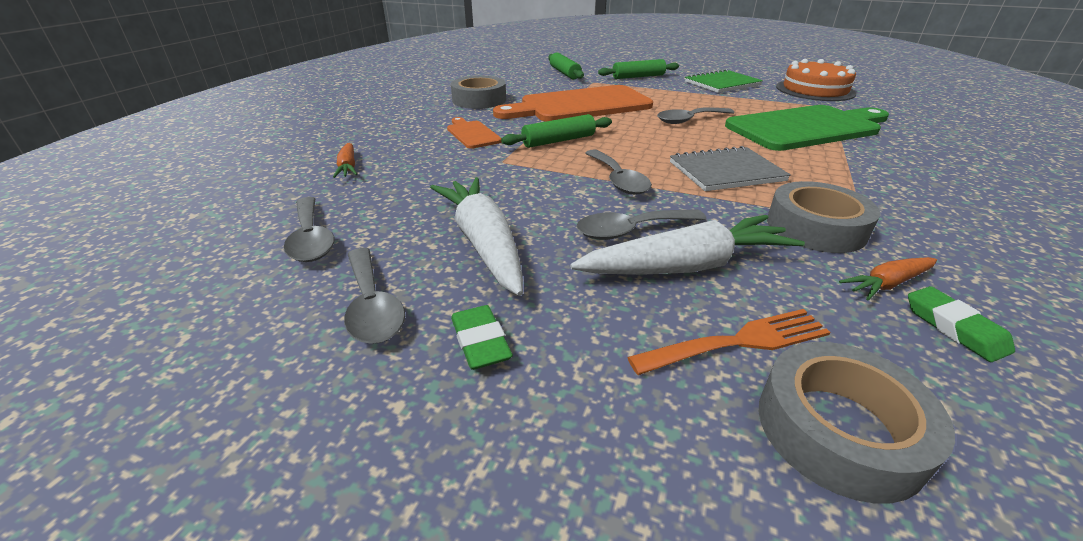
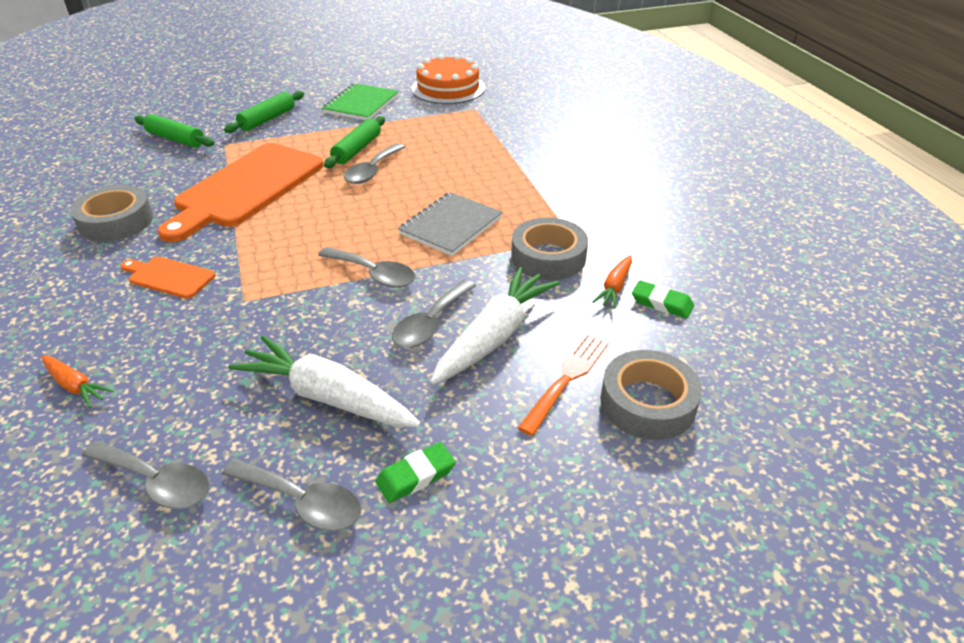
camera: 40 degrees left, 5 degrees up
(480, 342) = (416, 476): green eraser -> green eraser turned 60 degrees counterclockwise
(558, 141) = (273, 248): green rolling pin -> green rolling pin (357, 149)
(807, 128) = (474, 145): green cutting board -> none

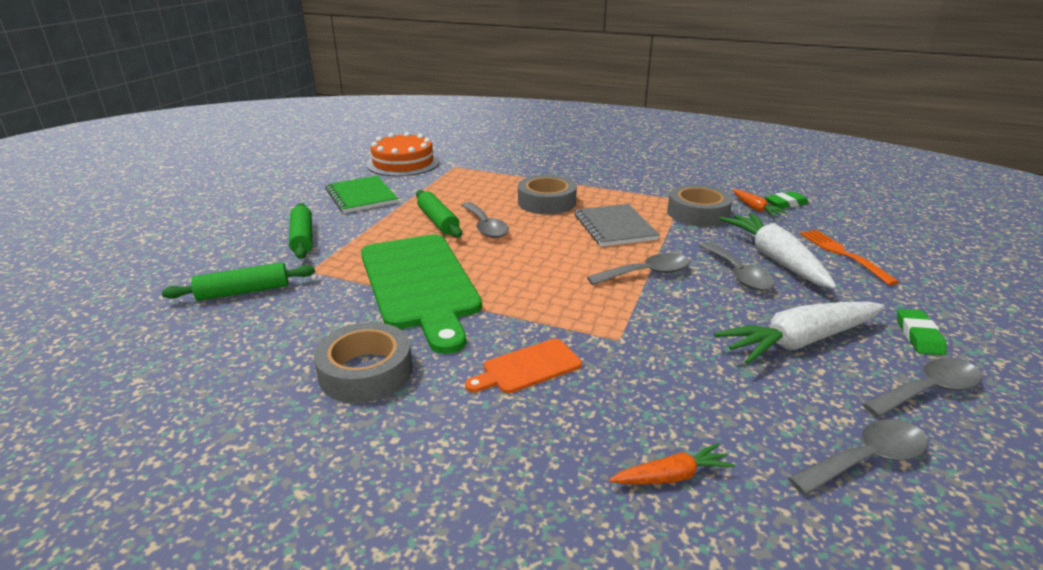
camera: 50 degrees left, 10 degrees down
(246, 188) = (419, 284): orange cutting board -> green cutting board
(647, 403) = (884, 242): grey tape -> grey tape (546, 202)

